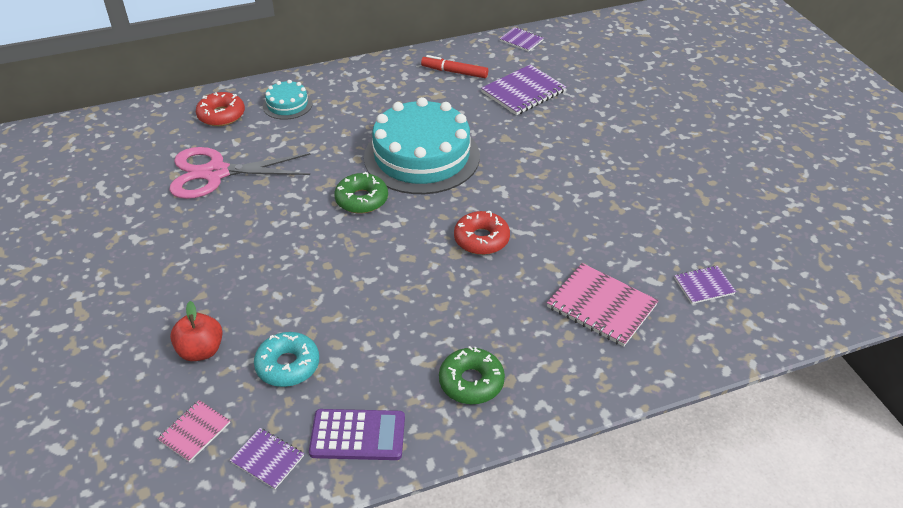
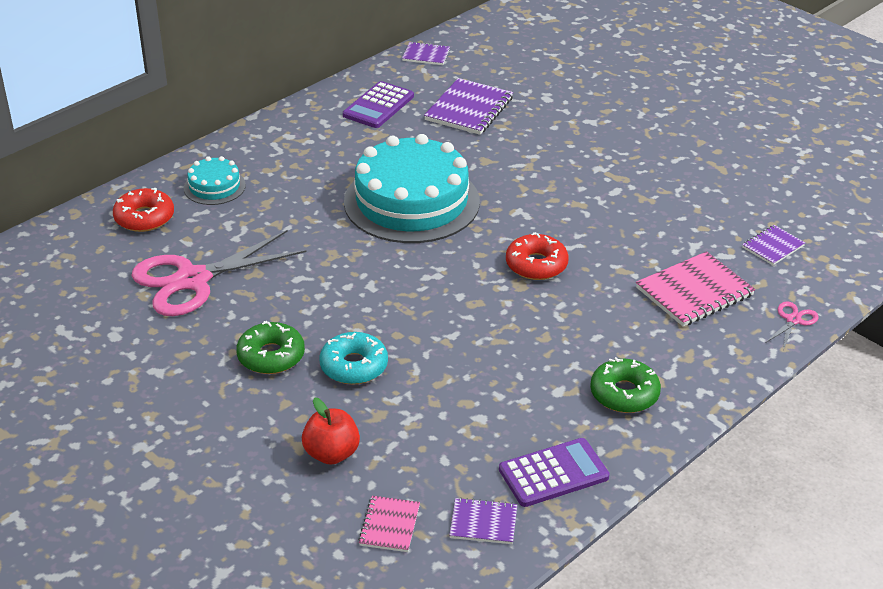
camera: 25 degrees left, 5 degrees down
(288, 365) = (434, 437): turquoise donut -> turquoise donut (354, 366)
(361, 200) = (382, 262): green donut -> green donut (271, 356)
(454, 72) = (378, 106): red marker -> purple calculator
(601, 306) = (694, 292): pink notebook -> pink notebook turned 45 degrees counterclockwise
(675, 363) = (793, 320): none -> pink scissors

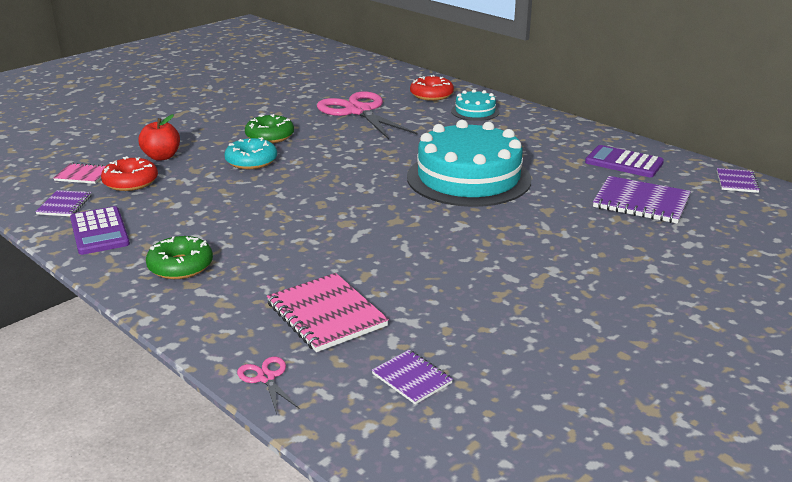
camera: 90 degrees right, 10 degrees down
(536, 265) = (375, 231): red donut -> red donut (130, 182)
(793, 320) = (266, 378): pink scissors -> pink scissors turned 150 degrees counterclockwise

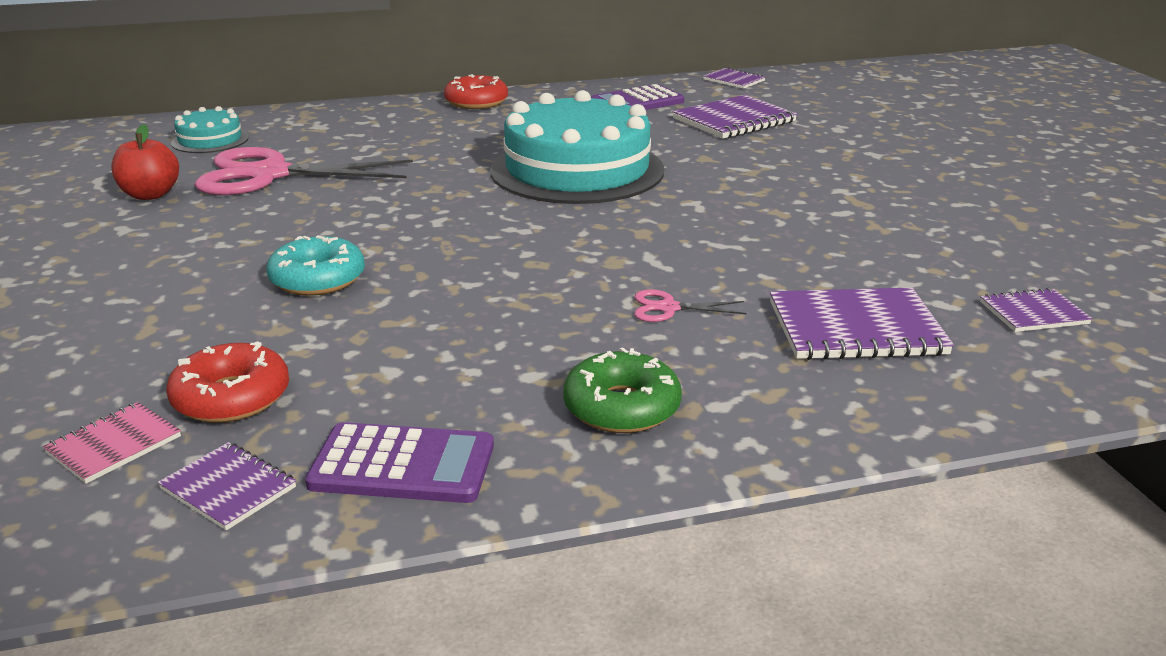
camera: 60 degrees left, 0 degrees up
(162, 157) = (169, 348): red apple -> red apple (150, 195)
(266, 378) = (995, 402): pink scissors -> pink scissors (668, 308)
(270, 136) = (247, 247): green donut -> none
(326, 315) = (856, 328): pink notebook -> purple notebook
(431, 95) = (298, 127): red donut -> red donut (476, 102)
(475, 111) = (394, 121): turquoise cake -> turquoise cake (210, 140)

